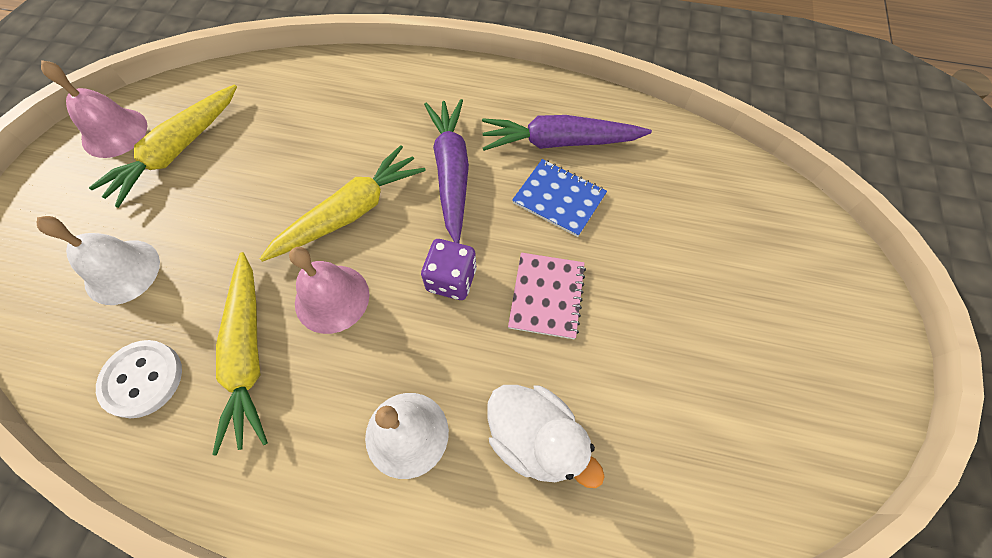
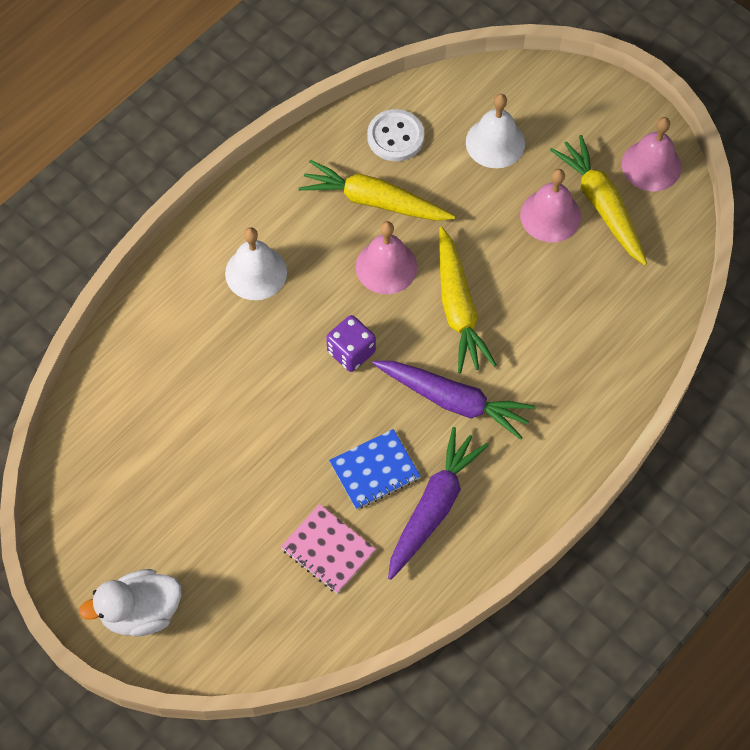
camera: 120 degrees right, 0 degrees up
(205, 185) = (550, 215): none -> pink bell
(535, 438) = (201, 345): white duck -> white duck (141, 612)
(546, 296) = (295, 410): pink notebook -> pink notebook (328, 550)

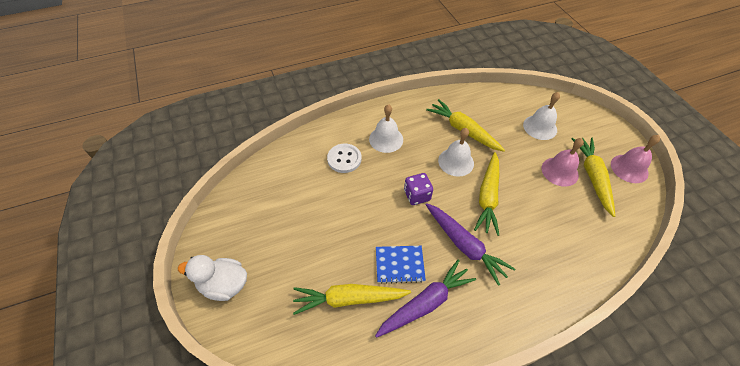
camera: 25 degrees right, 10 degrees down
(328, 550) = (349, 299): pink notebook -> yellow carrot
(386, 266) = (456, 162): pink bell -> white bell
(395, 137) = (487, 107): white button -> white button (344, 159)

